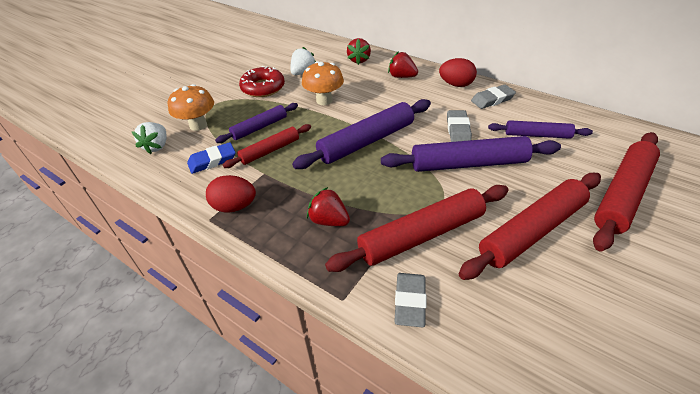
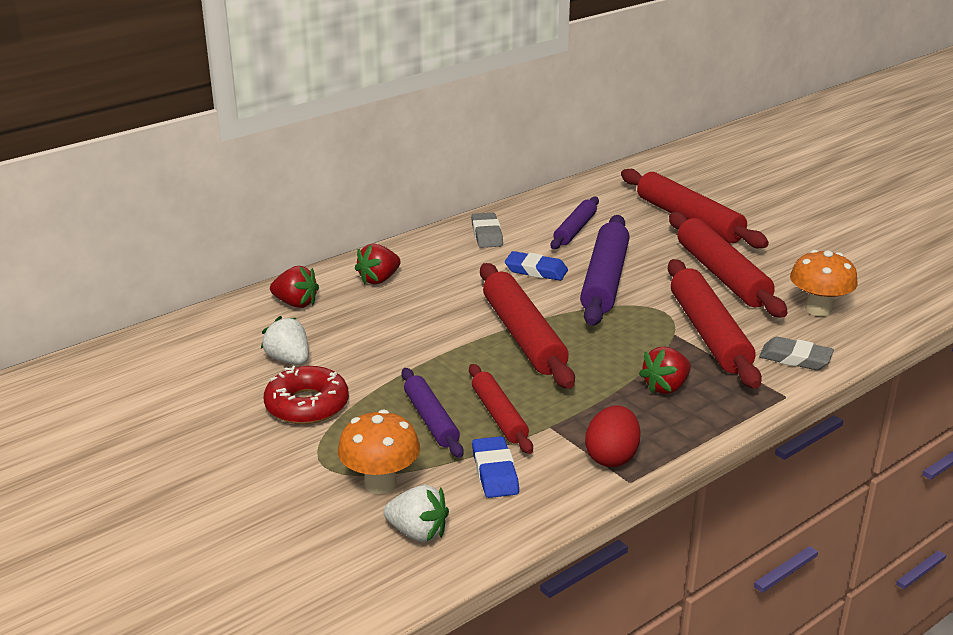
camera: 75 degrees left, 15 degrees down
(324, 100) = (395, 352): orange mushroom -> orange mushroom (818, 309)
(366, 141) = (523, 336): purple rolling pin -> red rolling pin
(456, 84) = (433, 247): red egg -> none
(458, 129) = (536, 270): grey eraser -> blue eraser

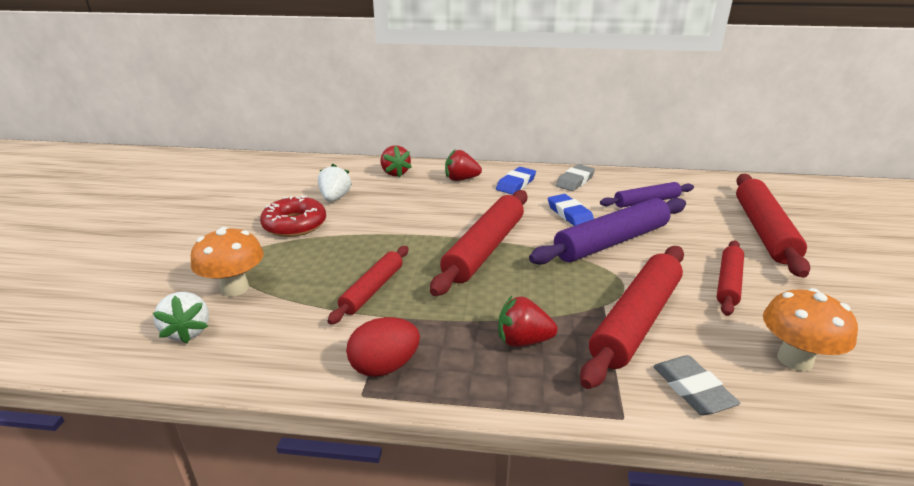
camera: 45 degrees right, 0 degrees up
(431, 419) = (332, 268): purple rolling pin -> none
(495, 472) = (298, 324): blue eraser -> blue eraser (516, 184)
(722, 275) = (728, 283): red rolling pin -> red rolling pin, size x0.59

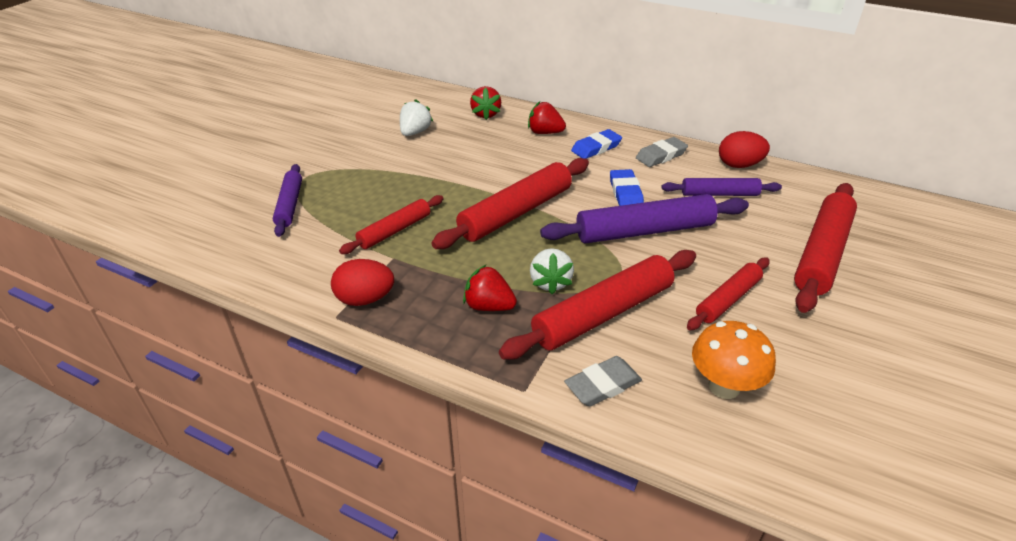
camera: 20 degrees right, 10 degrees up
(188, 331) = (240, 234): white strawberry -> white strawberry (550, 282)
(235, 288) = (289, 205): orange mushroom -> purple rolling pin
(295, 224) = (366, 154): red donut -> none
(642, 178) = (739, 165): none -> red egg
(692, 389) = (602, 385): grey eraser -> grey eraser turned 60 degrees clockwise

